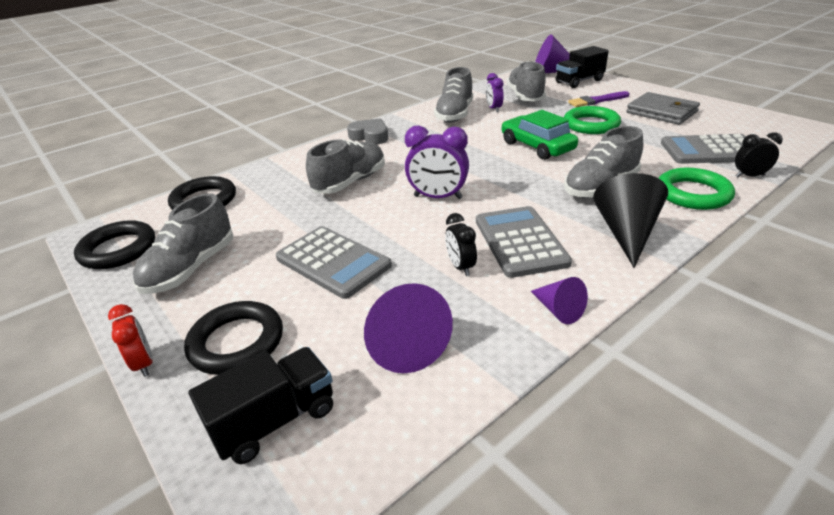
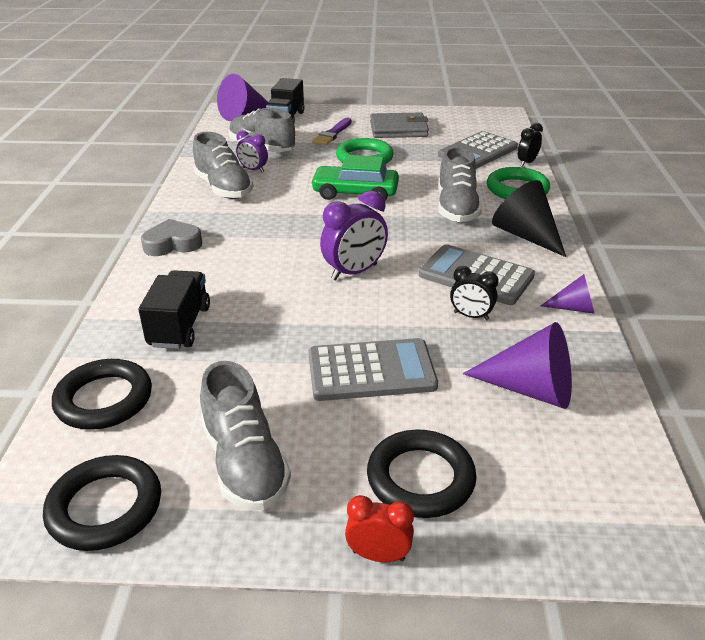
camera: 50 degrees left, 0 degrees up
(275, 420) = (552, 497): black truck -> black truck (179, 326)
(350, 182) = (245, 297): grey shoe -> none

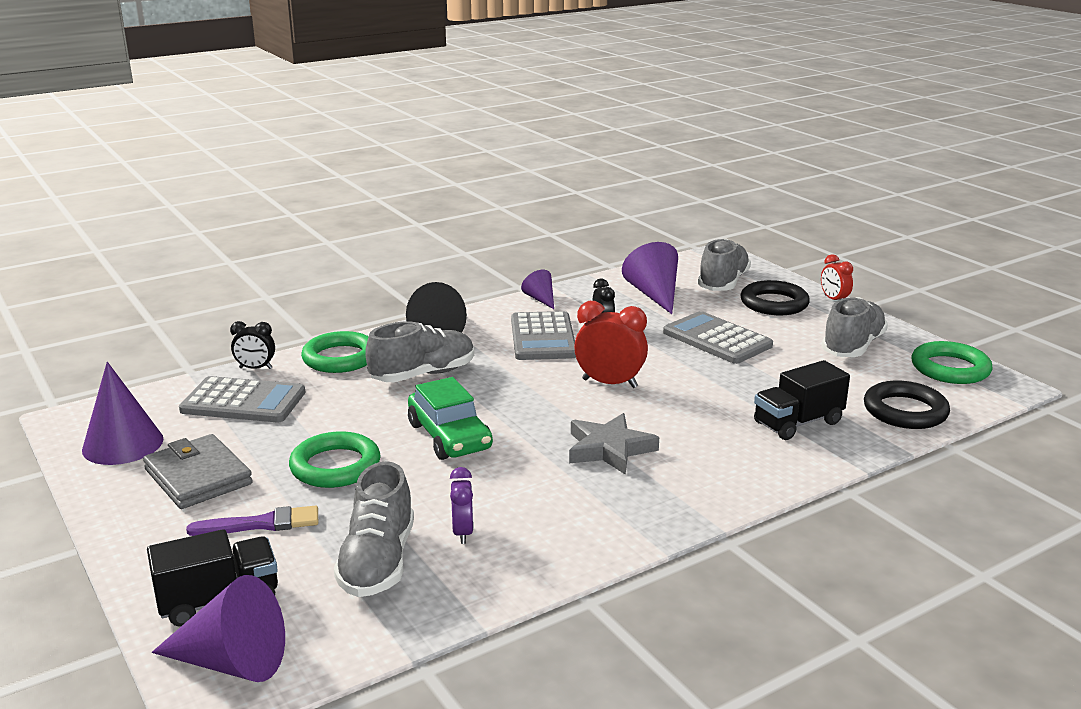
camera: 125 degrees left, 10 degrees down
(105, 507) = (950, 368): black ring -> green ring
(172, 244) = (704, 493): grey heart -> none
(223, 188) = (543, 528): grey shoe -> grey shoe (723, 283)
(266, 235) = (609, 449): none -> grey star
(354, 272) = (609, 383): purple clock -> red clock
(457, 120) = (123, 444): none -> purple cone

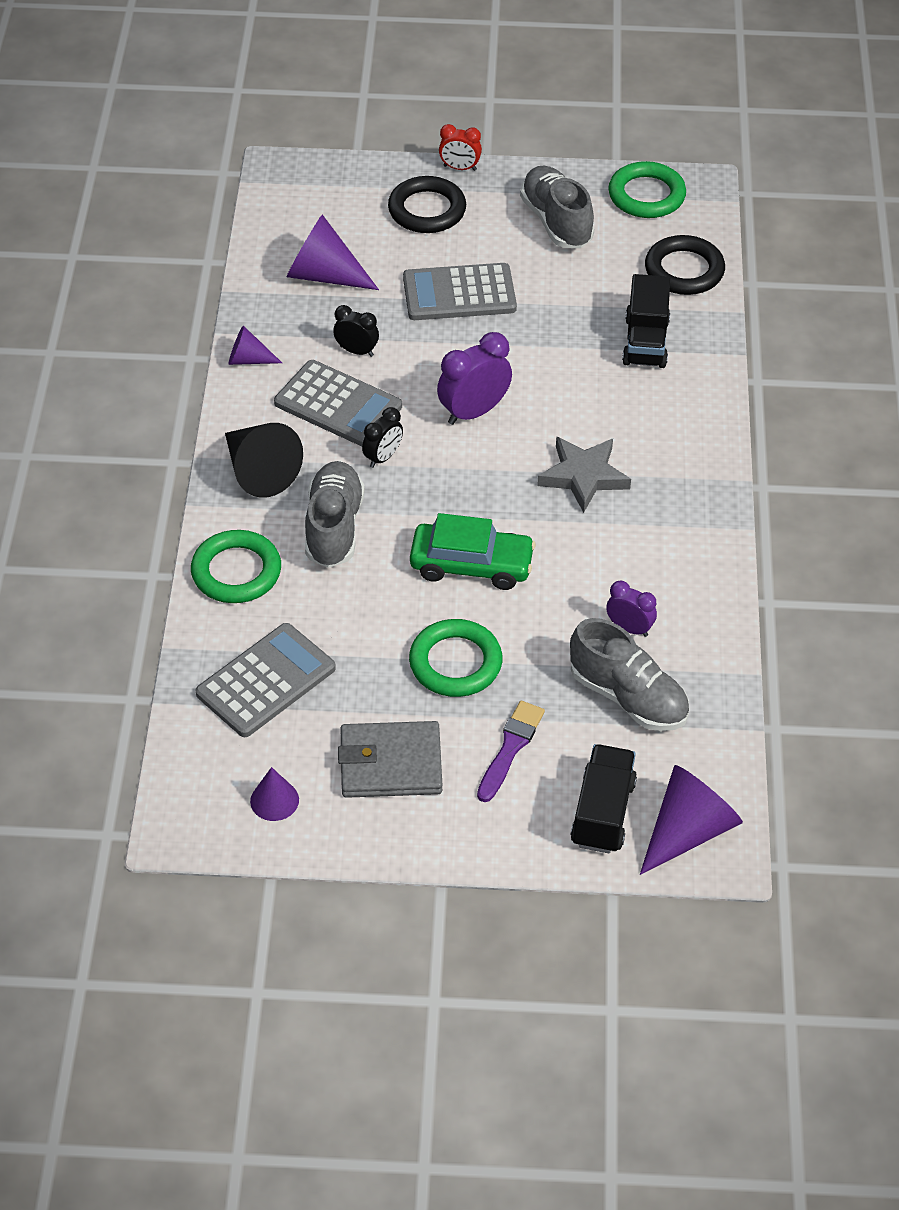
camera: 55 degrees left, 25 degrees up
(123, 444) = (274, 800): purple cone -> purple cone, size x0.56
(255, 368) = (196, 645): black clock -> black clock (383, 457)
(609, 383) = (473, 412): red clock -> purple clock
(723, 283) = (348, 213): grey shoe -> none

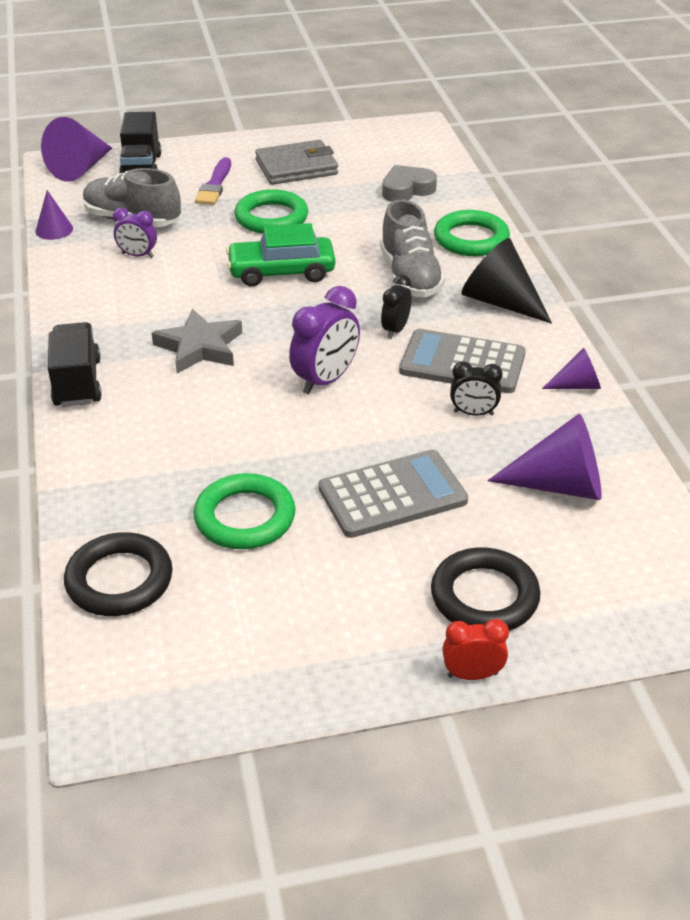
camera: 165 degrees right, 10 degrees down
(266, 681) = (407, 189): grey calculator -> grey heart
(274, 800) = (365, 143): purple cone -> purple cone (54, 230)
(556, 222) = (305, 616): grey shoe -> none
(645, 342) = (157, 481): black truck -> black truck (77, 382)
(646, 195) = (186, 688): green ring -> green ring (245, 517)

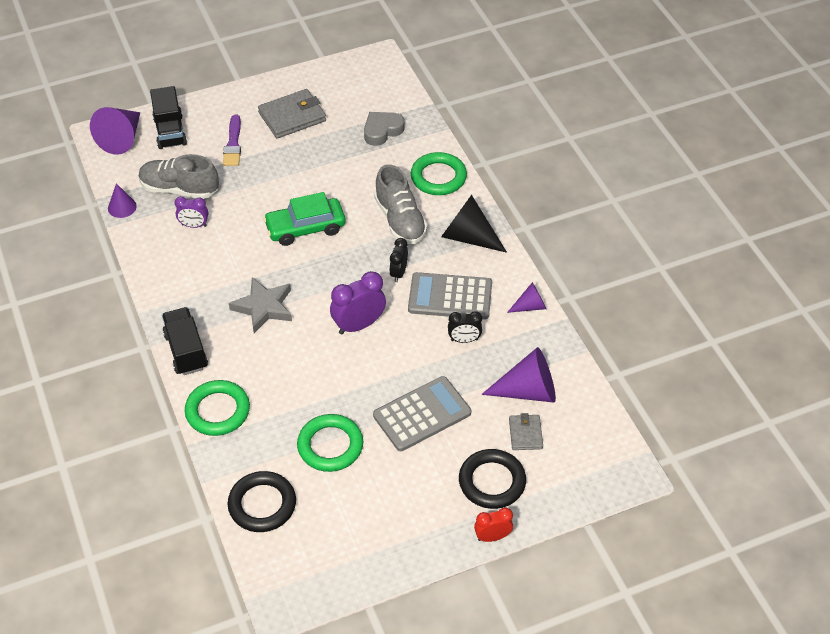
camera: 10 degrees left, 10 degrees up
(271, 217) = (285, 173): green ring -> green ring (218, 411)
(325, 380) = (359, 325): purple clock -> purple clock turned 150 degrees counterclockwise
(548, 539) = (525, 434): none -> grey wallet

